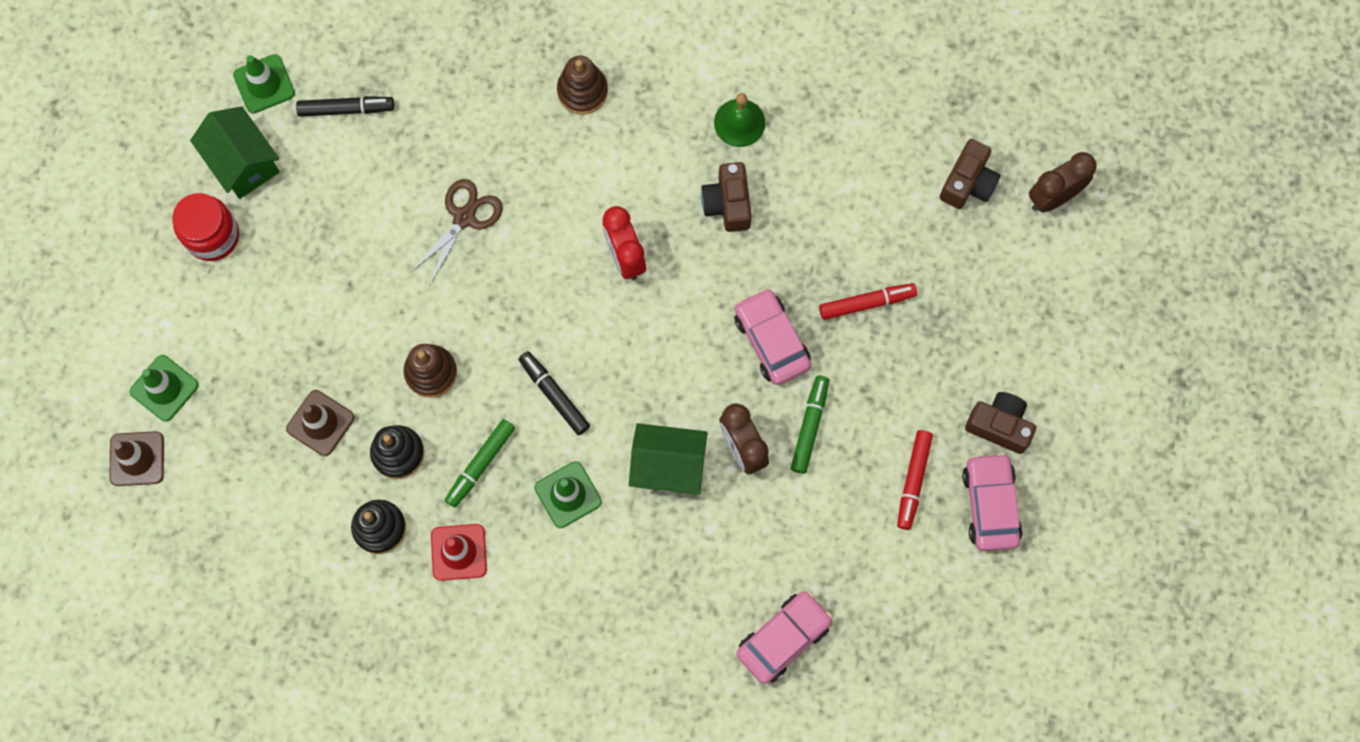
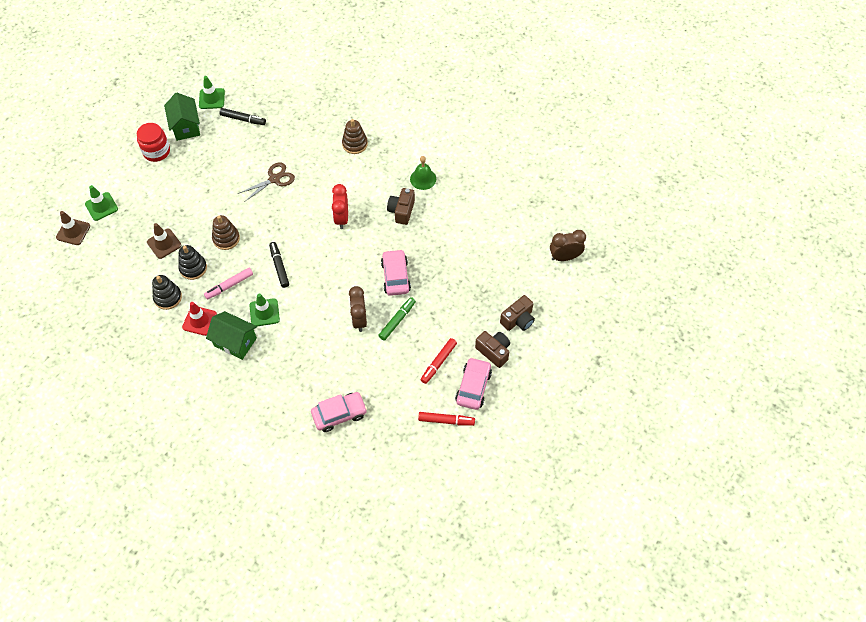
camera: 20 degrees right, 15 degrees down
(480, 464) = (229, 285): green marker -> pink marker
(668, 466) = (319, 316): green house -> green house (235, 342)
(867, 303) = (450, 275): red marker -> red marker (446, 421)
(968, 183) = (524, 238): brown camera -> brown camera (518, 320)

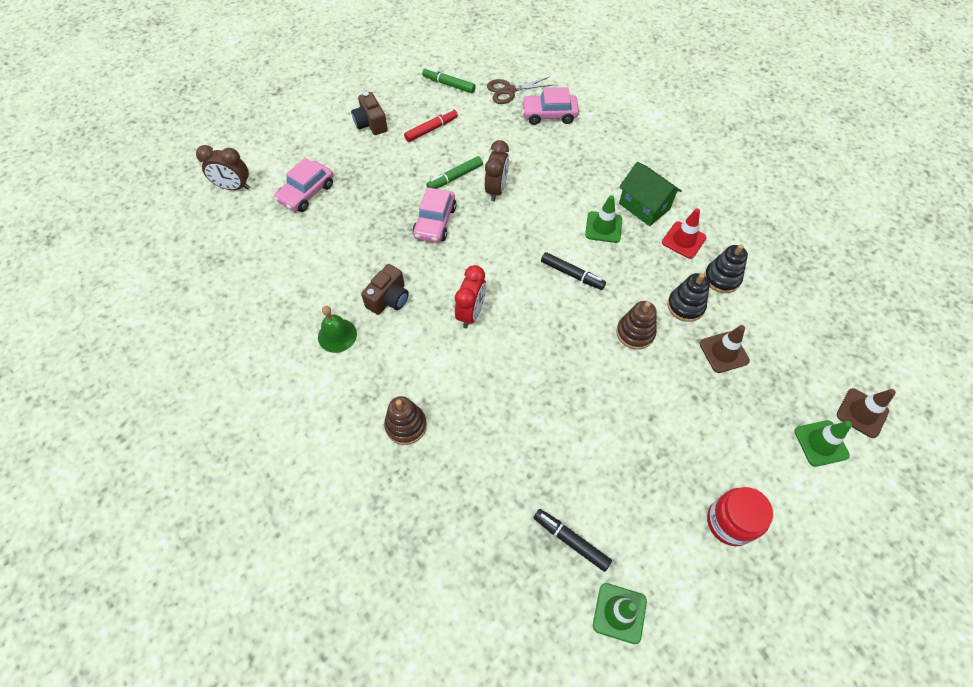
camera: 160 degrees left, 0 degrees up
(186, 126) = (674, 560): green house -> none
(229, 285) = (641, 270): pink marker -> none
(274, 179) = (546, 404): brown scissors -> brown scissors (509, 91)
(279, 267) = (572, 274): black marker -> black marker turned 60 degrees counterclockwise
(446, 421) = (449, 84): red marker -> green marker
(473, 387) = (408, 102): pink car -> pink car (306, 193)
(518, 320) = (328, 143): brown camera -> none

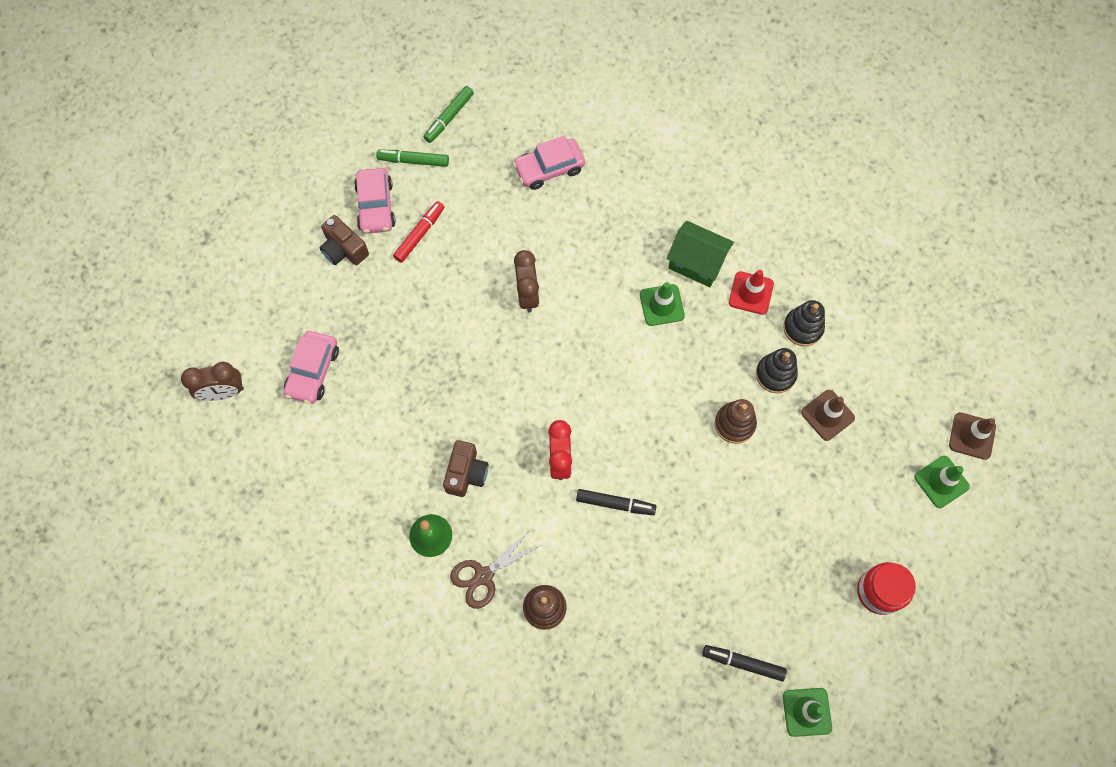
camera: 20 degrees left, 10 degrees up
(435, 222) = (476, 360): pink car -> pink car (376, 206)
(455, 177) = (474, 293): green marker -> green marker (449, 117)
(509, 91) = (489, 147): brown scissors -> brown scissors (483, 576)
(572, 274) = (648, 376): black marker -> black marker (615, 504)

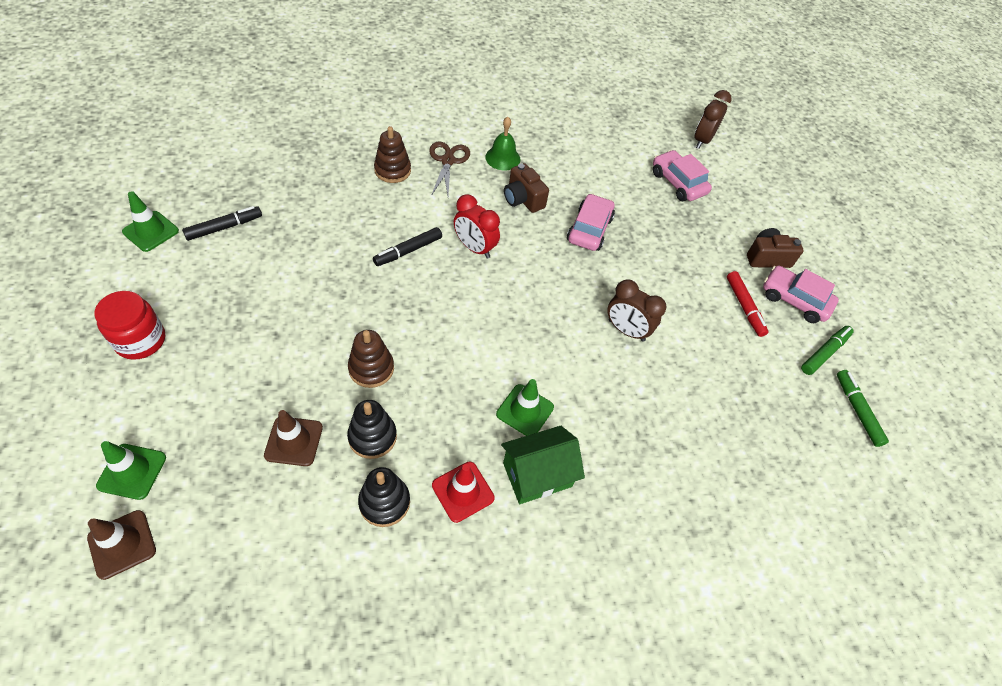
camera: 125 degrees right, 15 degrees down
(549, 168) = (741, 442): pink car -> pink car (589, 229)

